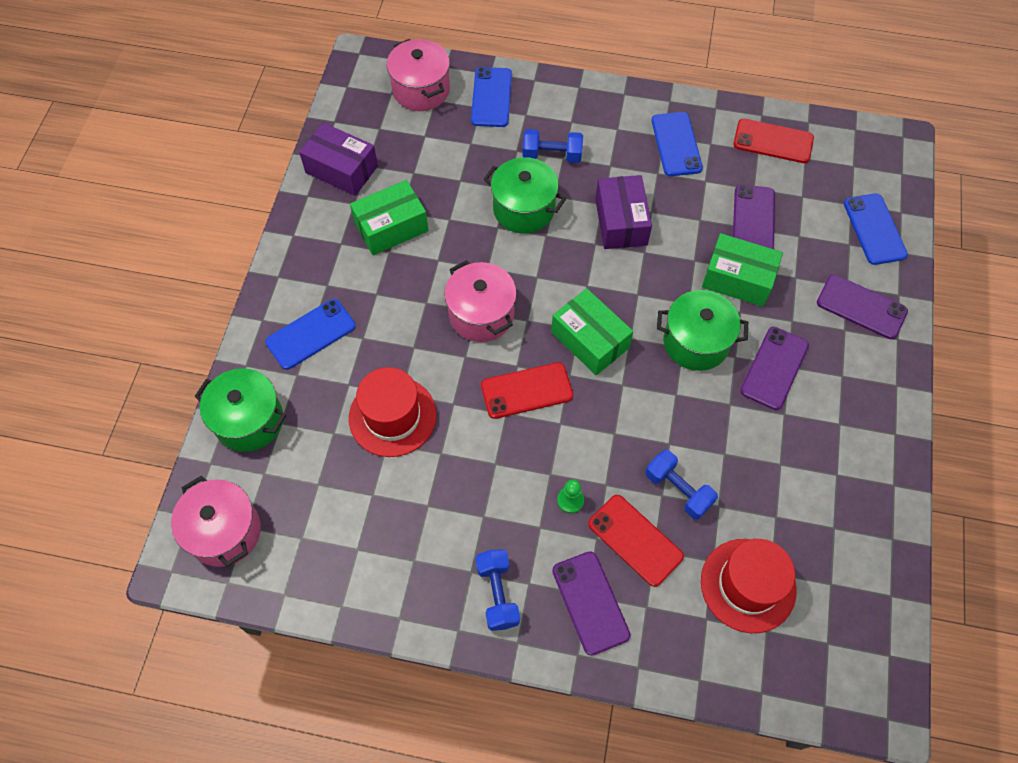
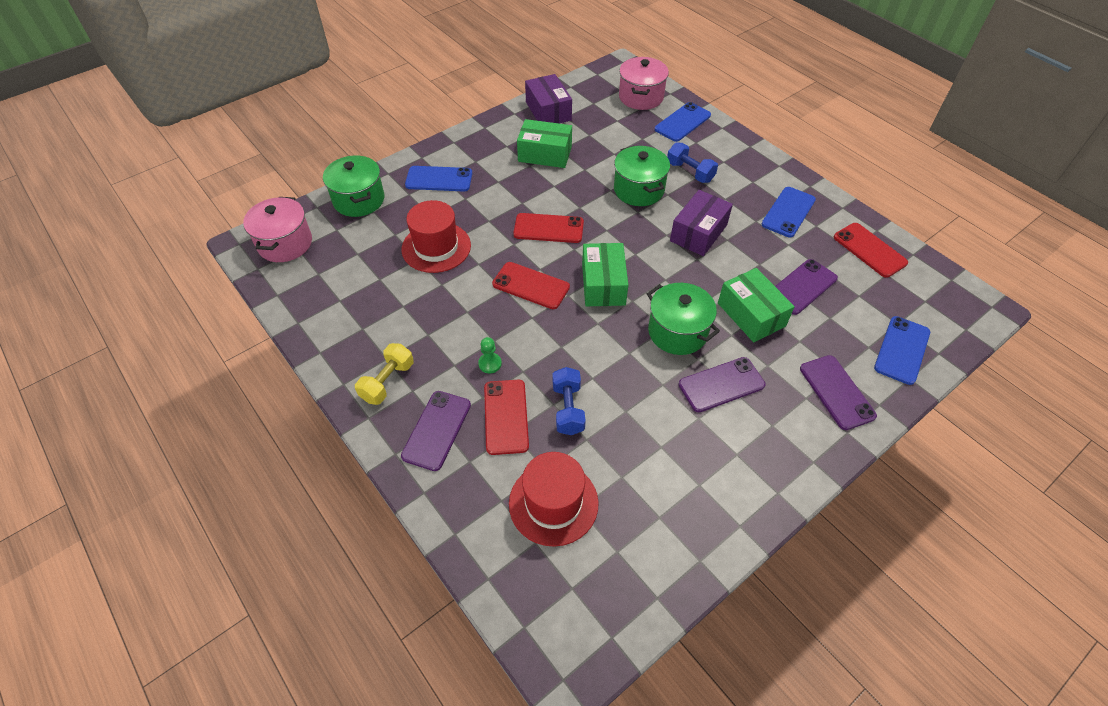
camera: 40 degrees right, 10 degrees down
(481, 314) = (548, 228): pink pot -> red phone
(497, 594) = (387, 382): blue dumbbell -> yellow dumbbell

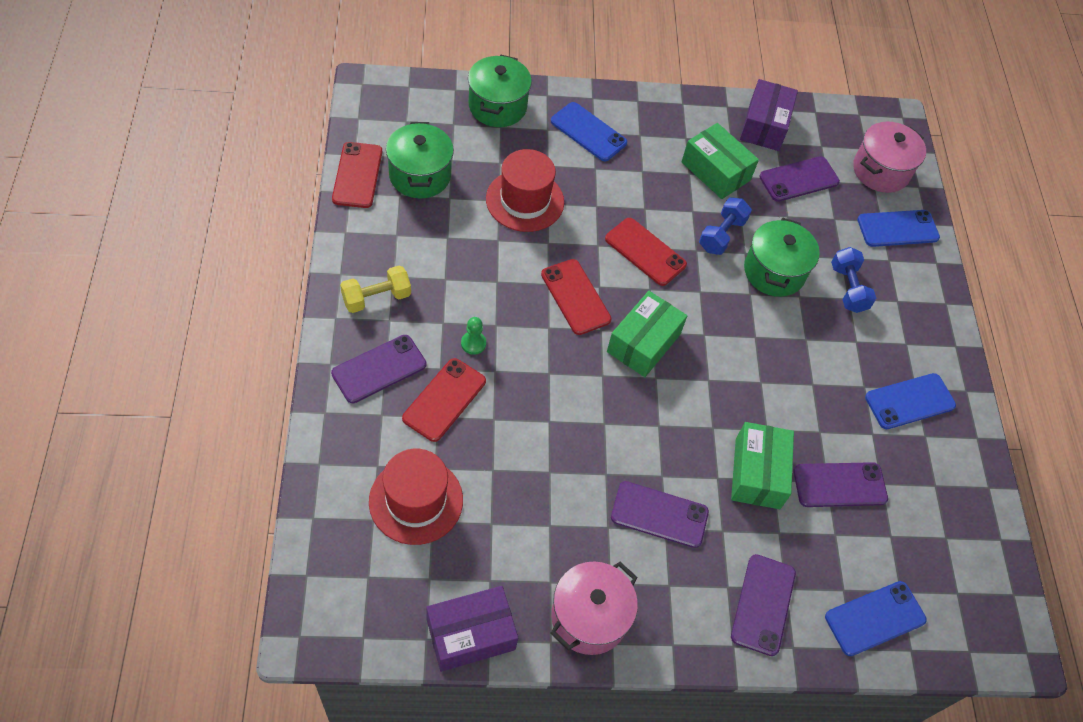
camera: 30 degrees right, 5 degrees up
(285, 243) = (399, 109): pink pot -> pink pot (589, 617)
(568, 409) = (502, 432): blue dumbbell -> blue dumbbell (721, 235)
(599, 129) = (799, 179): none -> purple phone
(677, 332) = (668, 437): green pot -> green pot (420, 175)
(698, 233) = (790, 357): purple box -> purple box (470, 634)
(869, 250) = (956, 501): red phone -> red phone (357, 175)

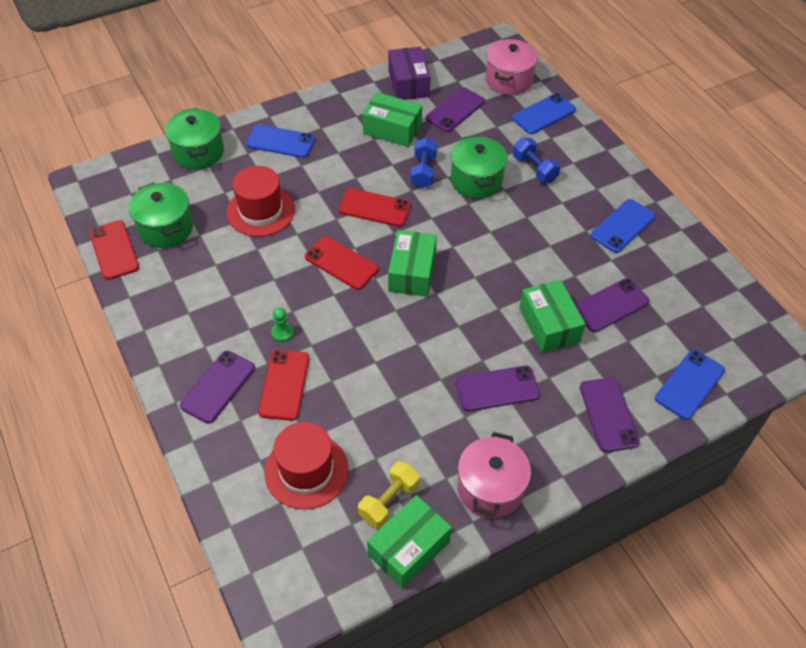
camera: 20 degrees left, 5 degrees down
(376, 298) = (184, 334): yellow dumbbell -> yellow dumbbell (389, 501)
(470, 634) = (409, 548): purple box -> green box

